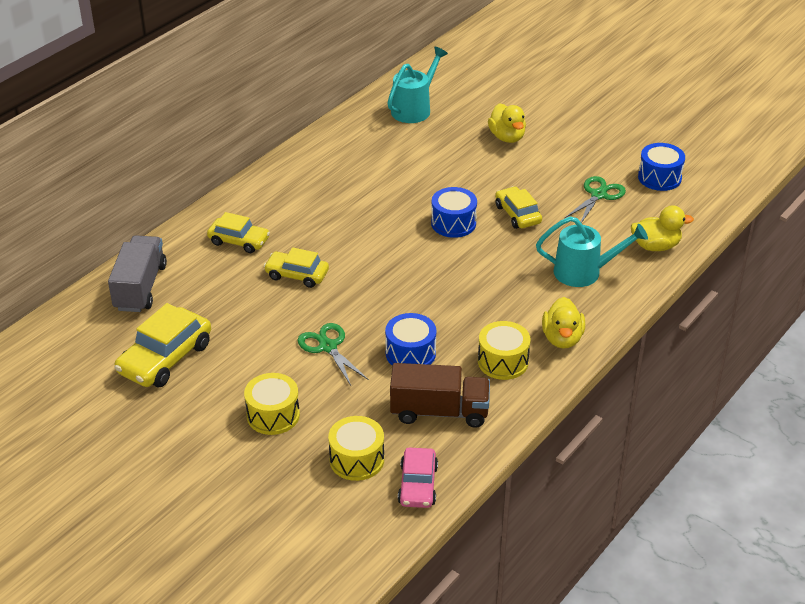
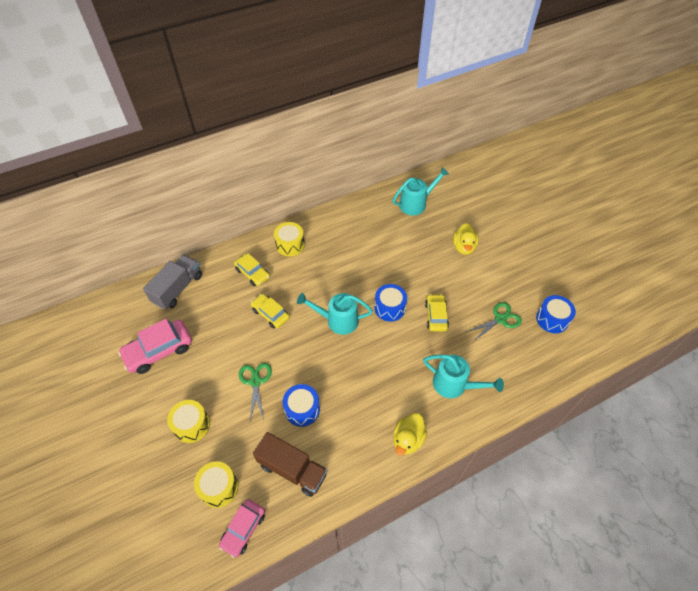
camera: 25 degrees right, 15 degrees up
(165, 358) = (159, 350): yellow car -> pink car
(393, 255) = (337, 320): none -> turquoise watering can
(503, 362) = (357, 443): yellow drum -> yellow drum (290, 245)
(655, 246) = (517, 381): yellow duck -> none

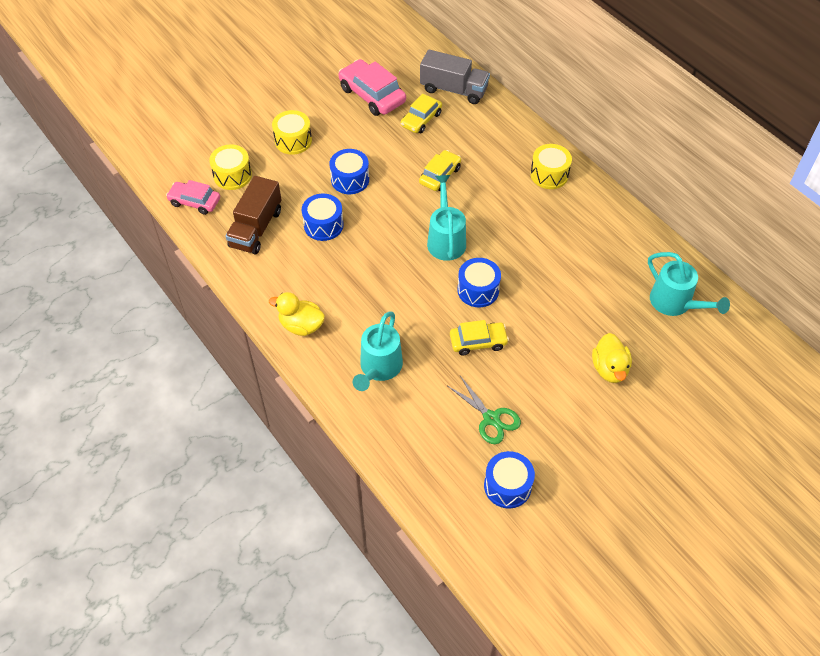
camera: 80 degrees right, 0 degrees up
(252, 273) = (493, 148): yellow car -> yellow car (421, 119)
(255, 381) = (350, 180): green scissors -> blue drum
(463, 247) = (609, 369): yellow duck -> yellow duck turned 90 degrees counterclockwise

